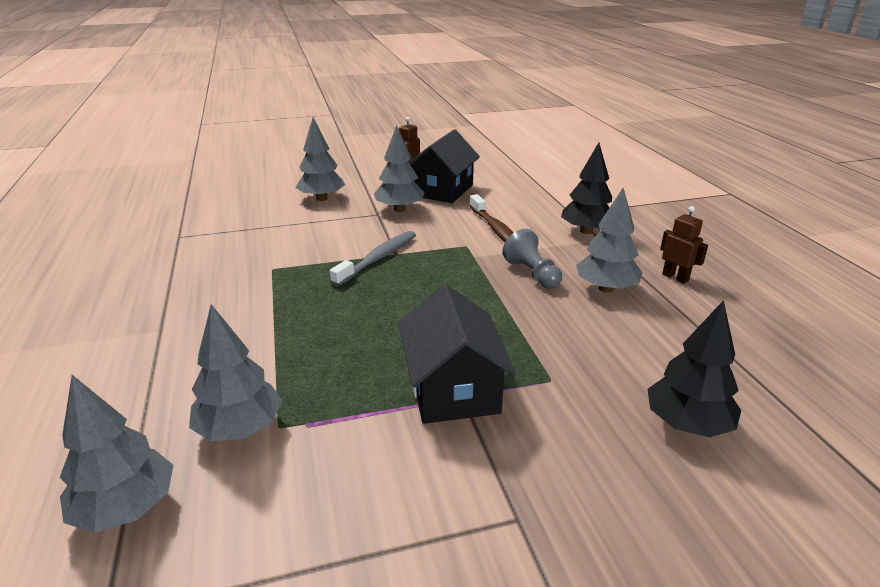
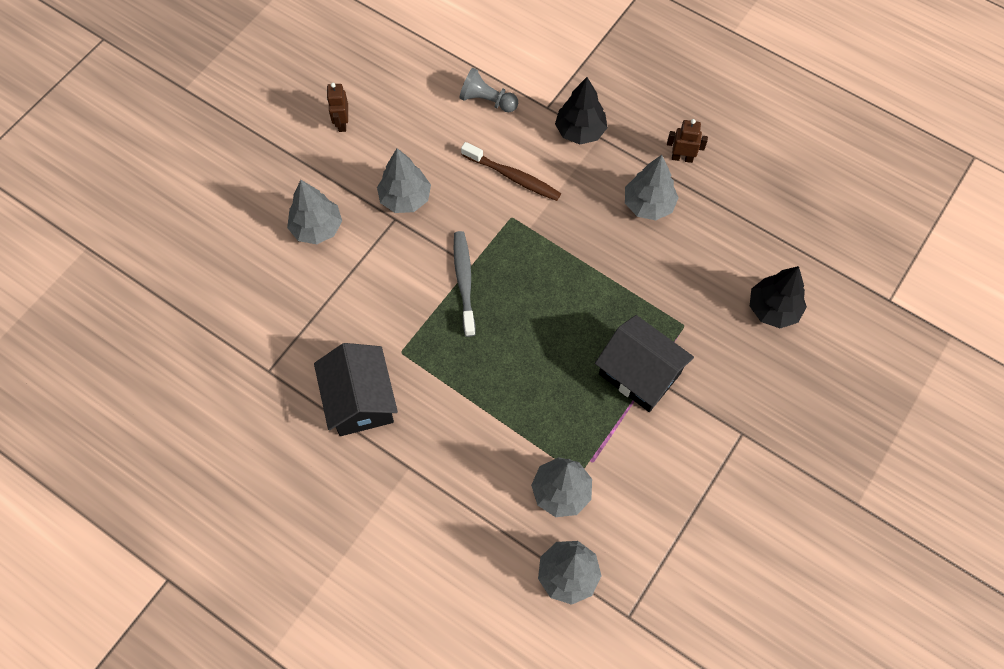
camera: 40 degrees left, 35 degrees up
(443, 190) = (409, 139): black house -> black house (360, 400)
(532, 274) = (588, 221): grey pawn -> grey pawn (487, 100)

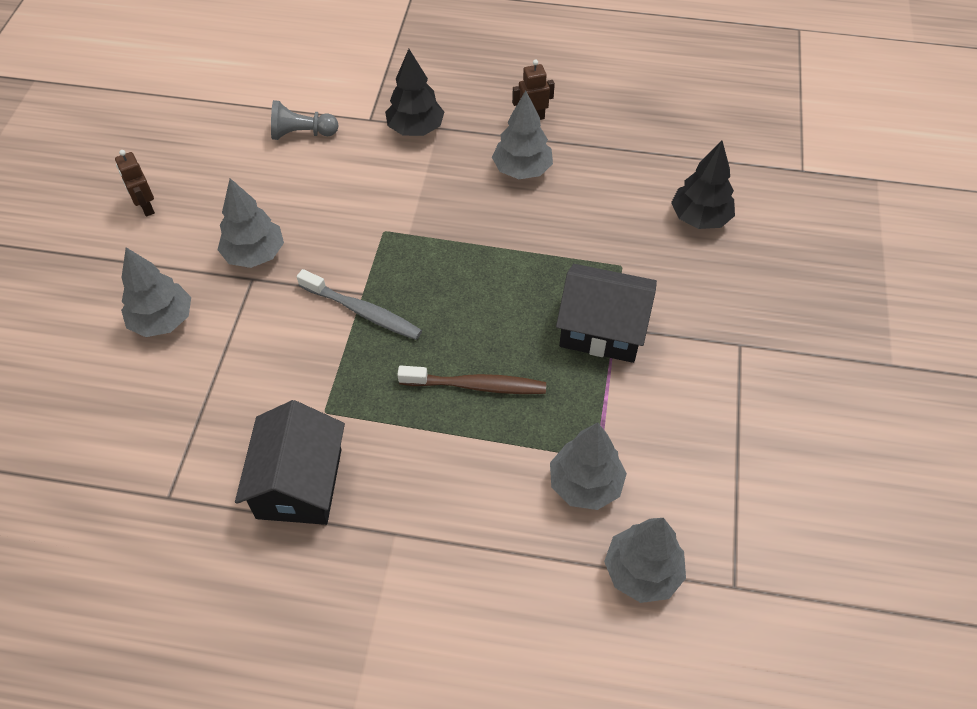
camera: 25 degrees left, 10 degrees down
(360, 400) = (299, 483): black house -> black house turned 45 degrees clockwise
(464, 281) = (363, 312): grey toothbrush -> grey toothbrush turned 150 degrees clockwise
(513, 177) = (366, 193): brown toothbrush -> brown toothbrush (476, 386)

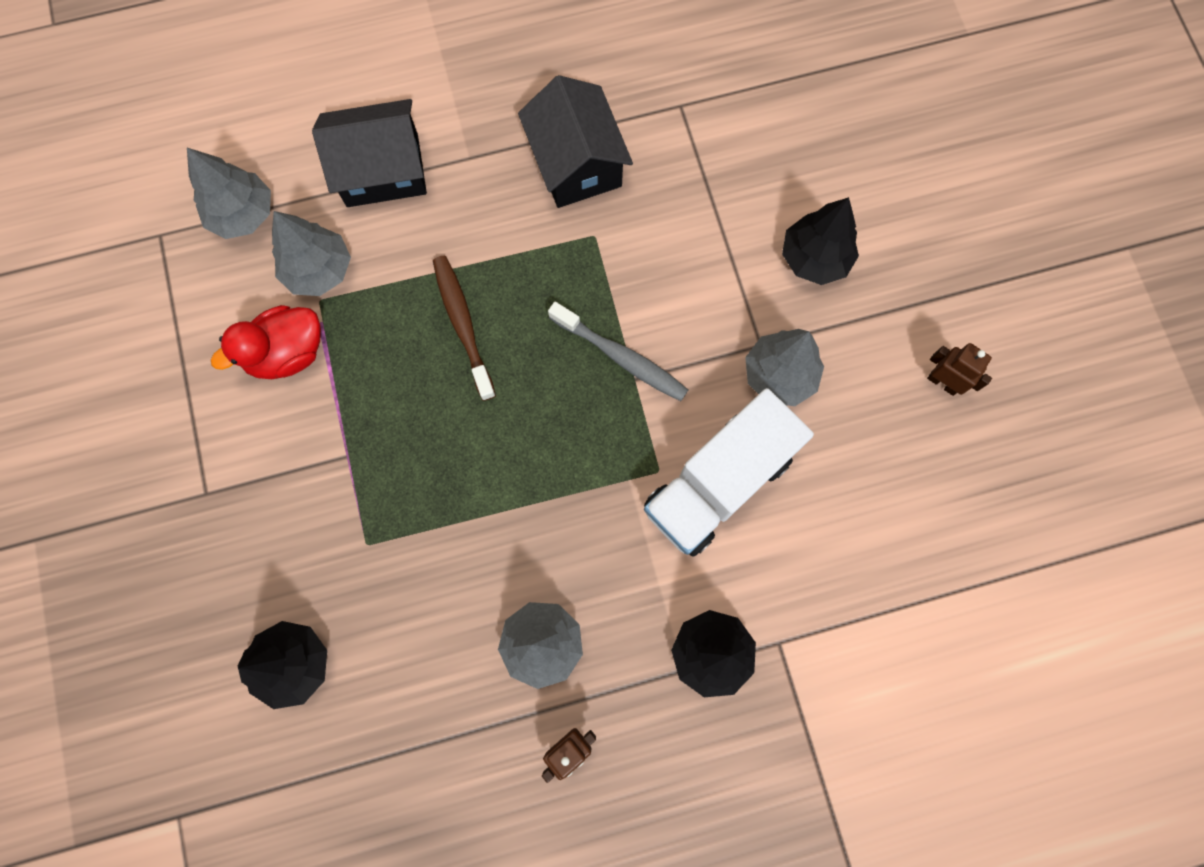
camera: 155 degrees right, 20 degrees up
(163, 320) = (814, 258): grey tree -> black tree
(302, 133) = (847, 576): grey pawn -> none
(347, 209) = (718, 483): none -> white truck
(363, 312) = (621, 357): grey toothbrush -> grey toothbrush turned 150 degrees counterclockwise
(476, 386) = (463, 324): brown toothbrush -> brown toothbrush turned 90 degrees clockwise
(602, 329) = (360, 448): black house -> black house (382, 170)
(639, 423) = (287, 353): none -> red duck

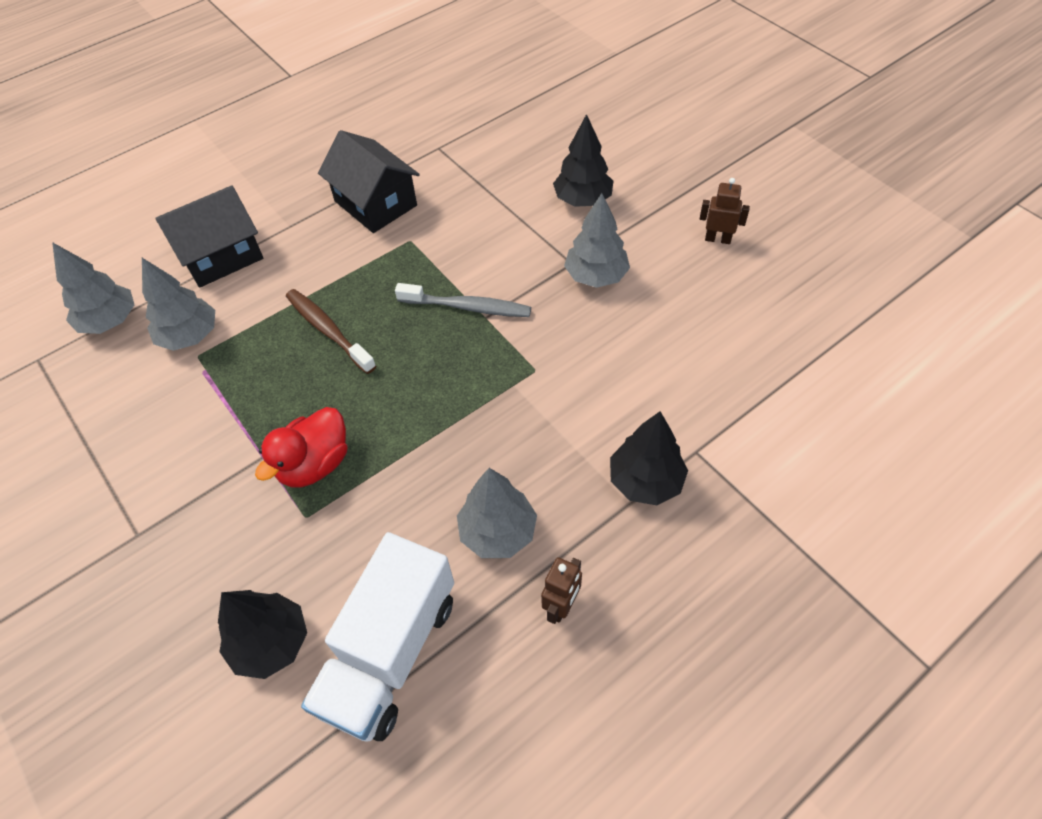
camera: 20 degrees left, 20 degrees down
(287, 353) = (181, 402): red duck -> red duck (314, 464)
(718, 483) = (587, 360): white truck -> white truck (390, 652)

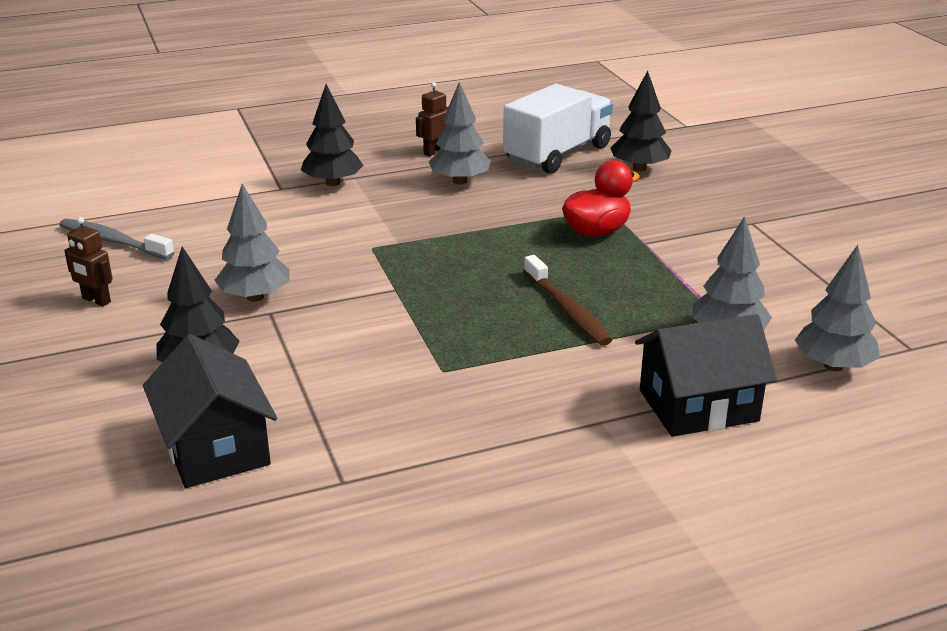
camera: 165 degrees left, 25 degrees down
(375, 203) = (471, 423): black house -> black house (215, 448)
(467, 307) = (408, 299): grey toothbrush -> grey toothbrush (113, 241)

